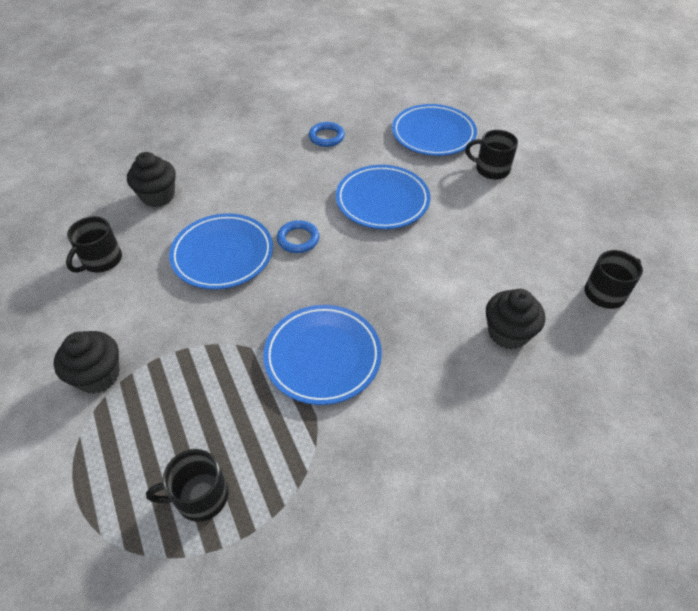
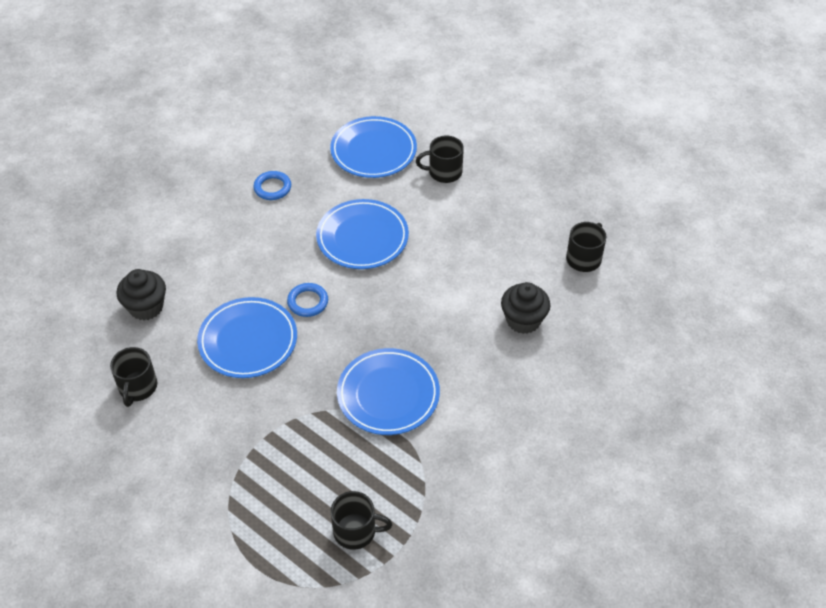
camera: 25 degrees left, 0 degrees up
(98, 375) = (211, 482): black cupcake -> none
(200, 496) = (356, 531): black mug -> black mug turned 135 degrees counterclockwise

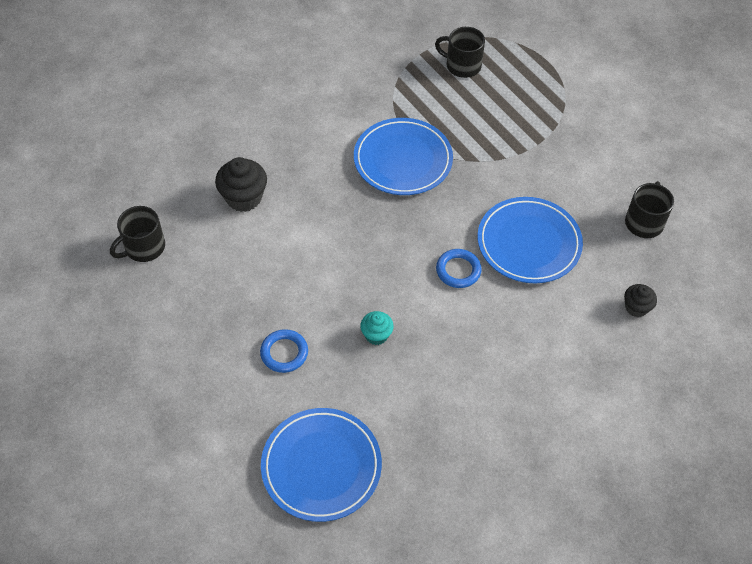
camera: 165 degrees left, 5 degrees up
(146, 307) = (636, 307): black cupcake -> black cupcake, size x0.59
(272, 188) = (469, 438): blue ring -> blue ring (284, 353)
(362, 237) = (376, 335): blue plate -> turquoise cupcake
(444, 172) = (244, 405): black mug -> none

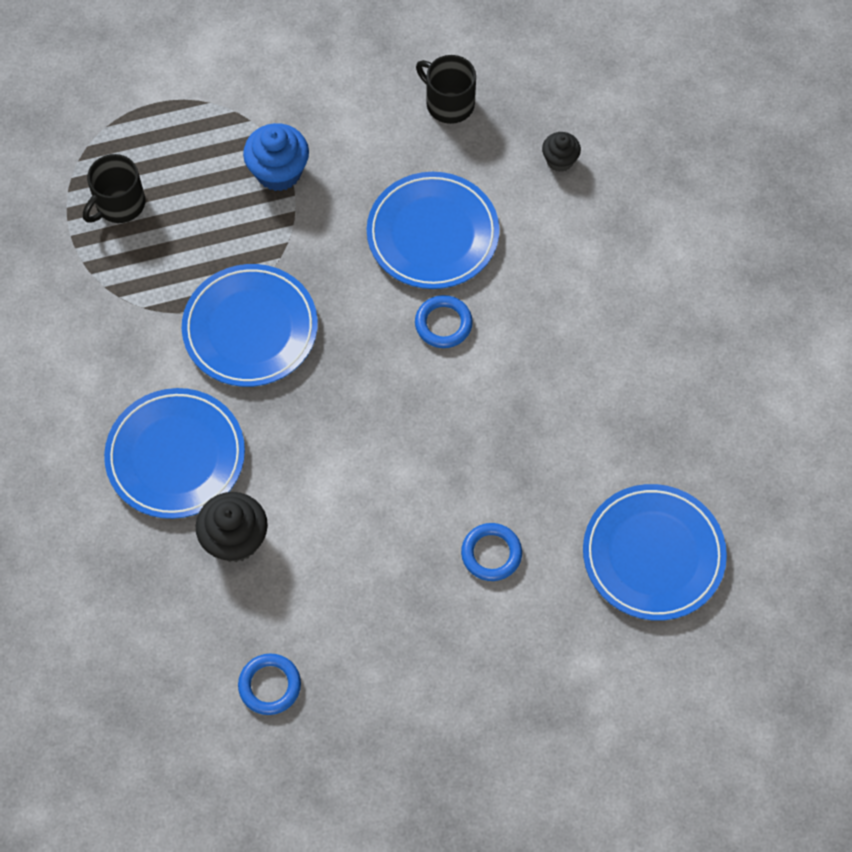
camera: 70 degrees left, 10 degrees up
(144, 247) = (270, 685): black mug -> blue ring
(292, 148) = (176, 456): none -> blue plate
(376, 335) = (502, 443): turquoise cupcake -> none
(531, 140) = (278, 172): none -> blue cupcake

